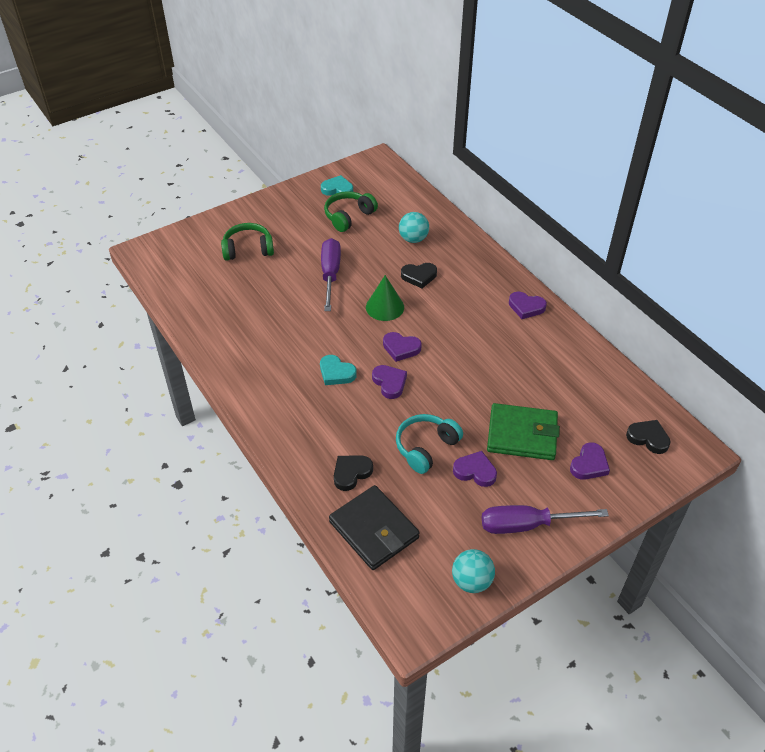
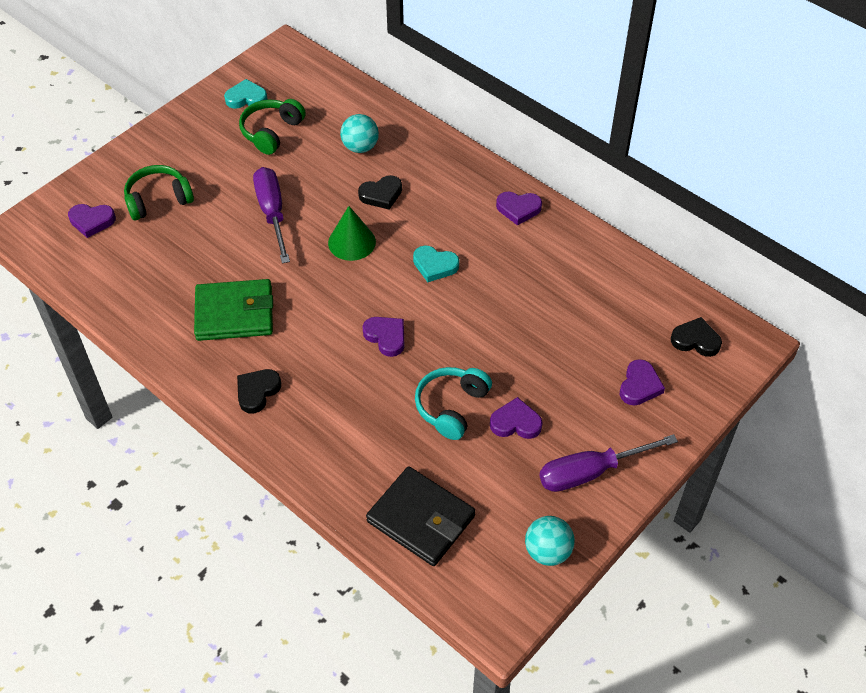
camera: 15 degrees left, 5 degrees up
(336, 373) = (319, 338): turquoise heart -> turquoise heart (435, 265)
(351, 473) = (374, 457): black heart -> black heart (257, 392)
(401, 348) = (386, 291): purple heart -> purple heart (92, 221)
(522, 435) = (556, 367): green wallet -> green wallet (234, 313)

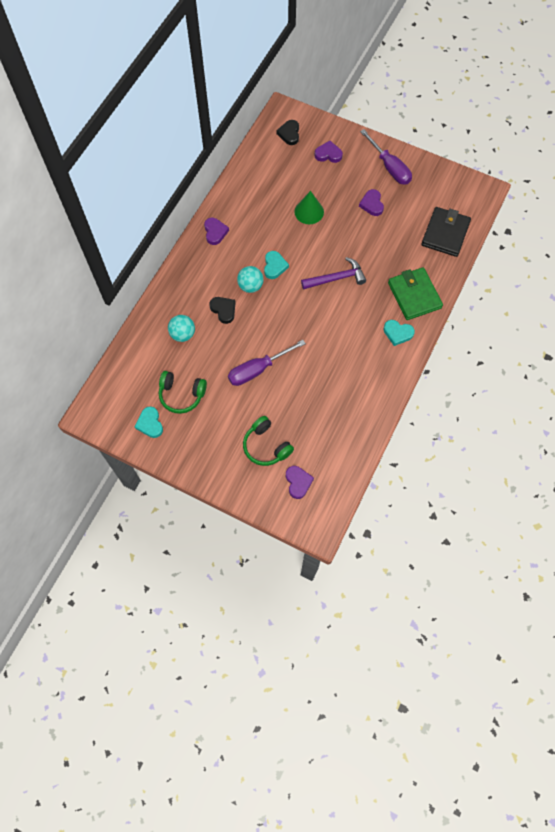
camera: 105 degrees left, 15 degrees up
(234, 313) = (346, 364): green wallet -> green wallet (414, 295)
(257, 392) = (397, 333): black heart -> turquoise heart
(351, 242) = (269, 316): green cone -> green cone (309, 212)
(386, 337) = (336, 278): purple heart -> purple hammer
(451, 407) = (372, 235): turquoise headphones -> none
(547, 551) = (441, 177): turquoise ball -> turquoise ball (250, 286)

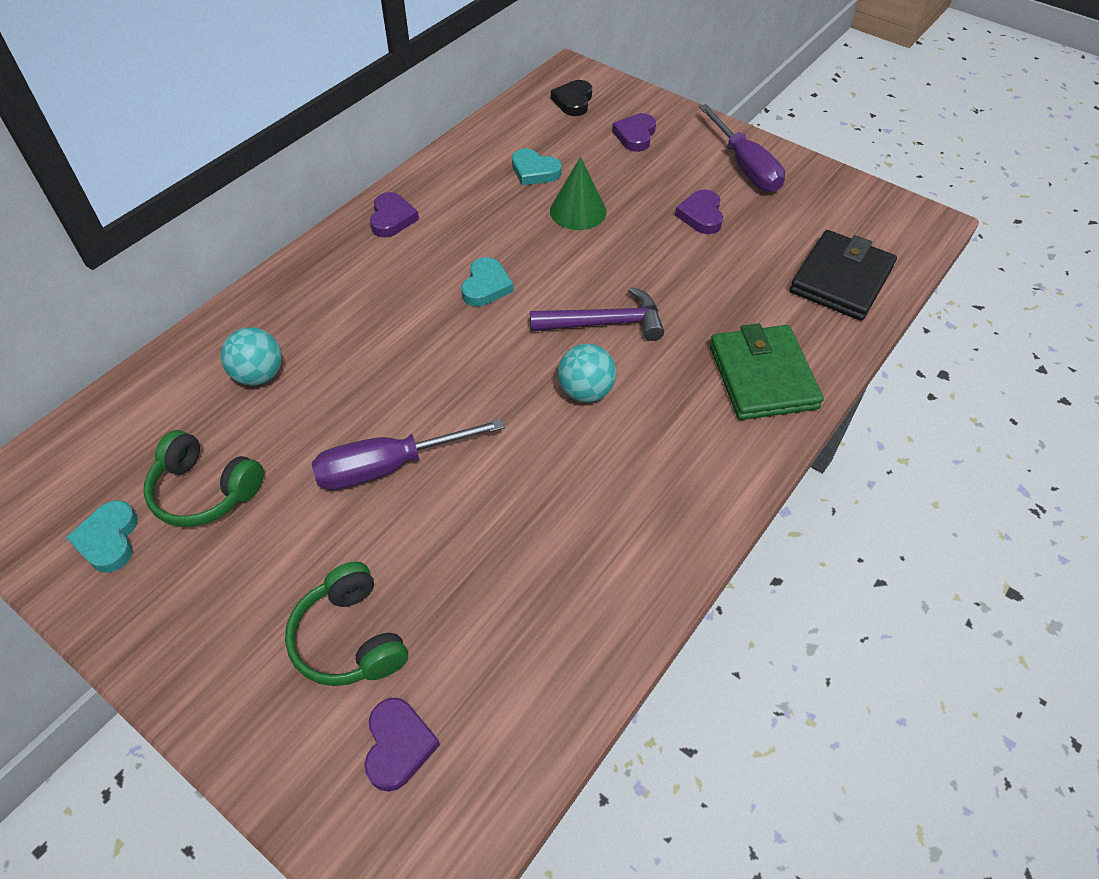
camera: 10 degrees right, 15 degrees down
(223, 310) = (359, 345): black heart -> none
(250, 286) = (427, 312): turquoise ball -> turquoise ball (585, 391)
(328, 154) = (635, 135): purple heart -> purple heart turned 90 degrees counterclockwise
(397, 333) = (715, 443): turquoise heart -> turquoise heart (534, 171)

